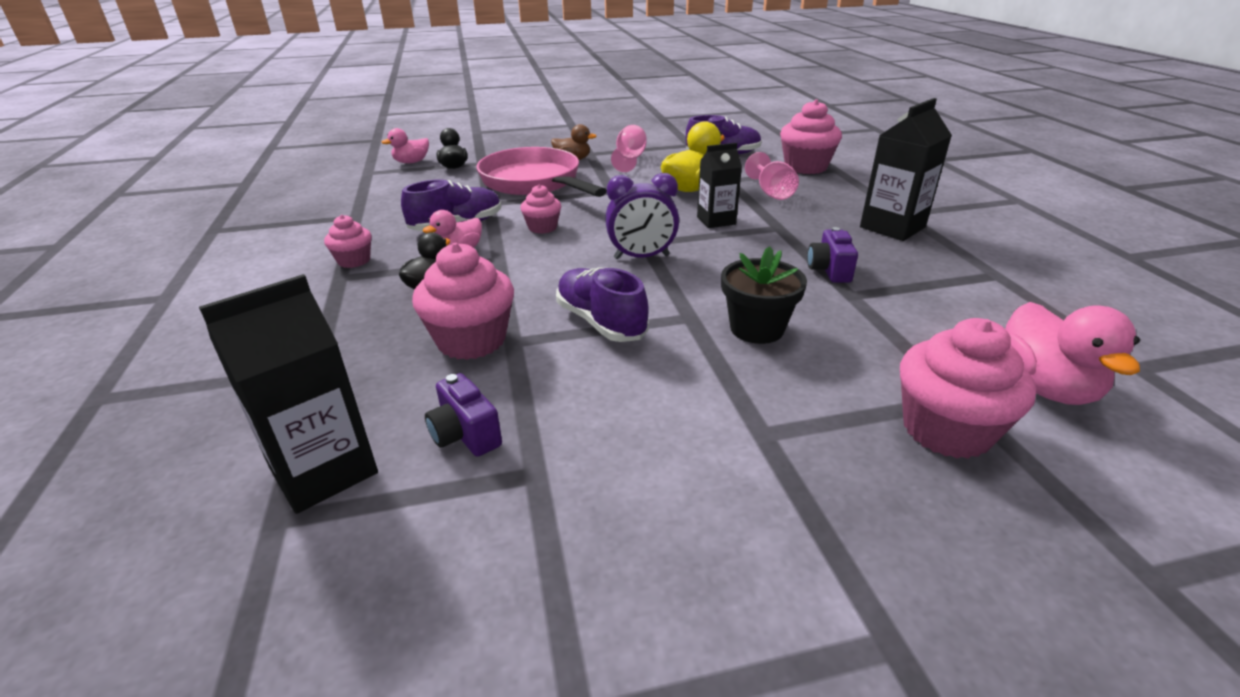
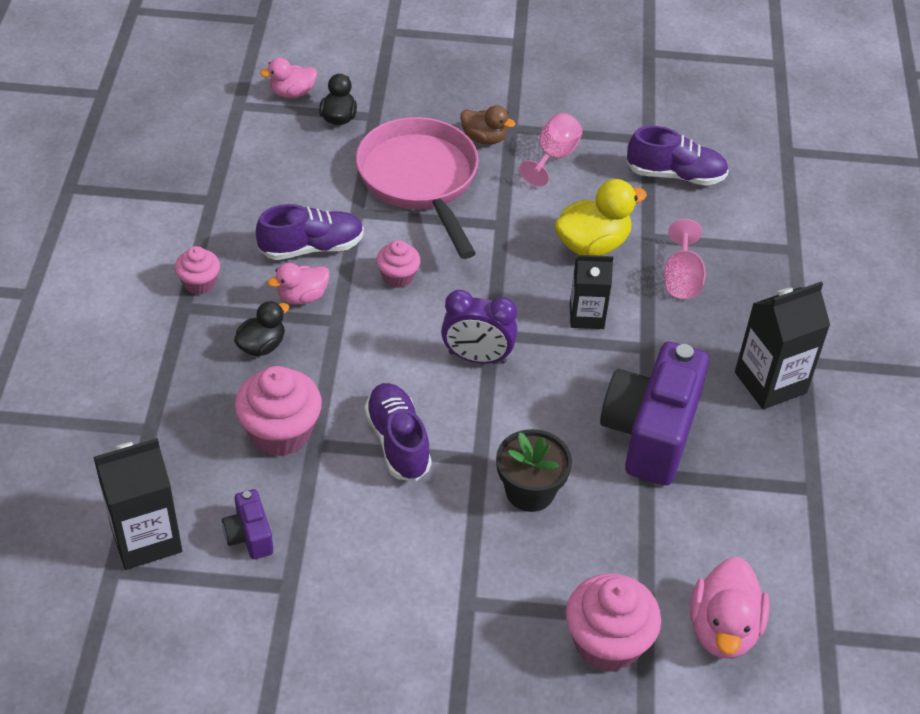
camera: 15 degrees right, 15 degrees up
(805, 167) = (759, 234): pink cupcake -> none
(829, 270) = (650, 433): purple camera -> purple camera, size x2.20

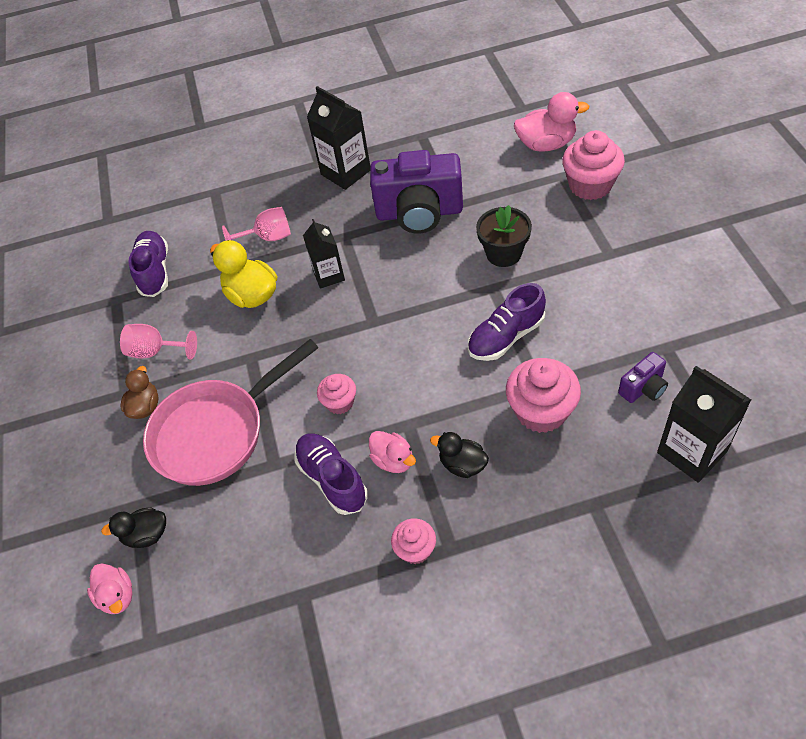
camera: 100 degrees left, 5 degrees up
(477, 357) = (401, 322): purple clock -> none

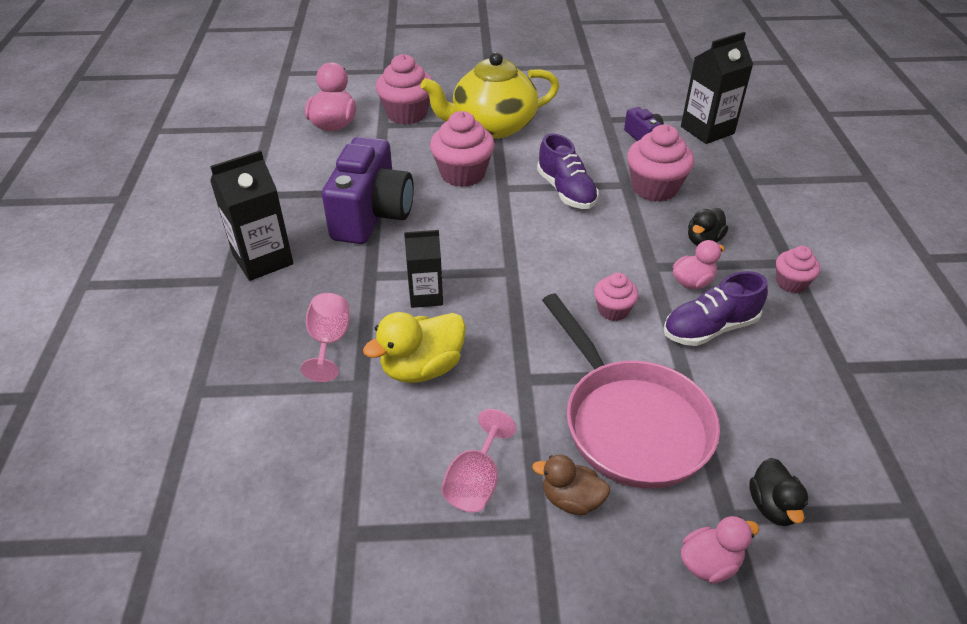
camera: 85 degrees left, 10 degrees down
(117, 596) = (859, 543): pink duck -> pink duck (709, 563)
(155, 271) = (317, 476): purple shoe -> none
(503, 253) = (463, 174): black flower pot -> pink cupcake
(599, 254) = (492, 126): none -> yellow teapot

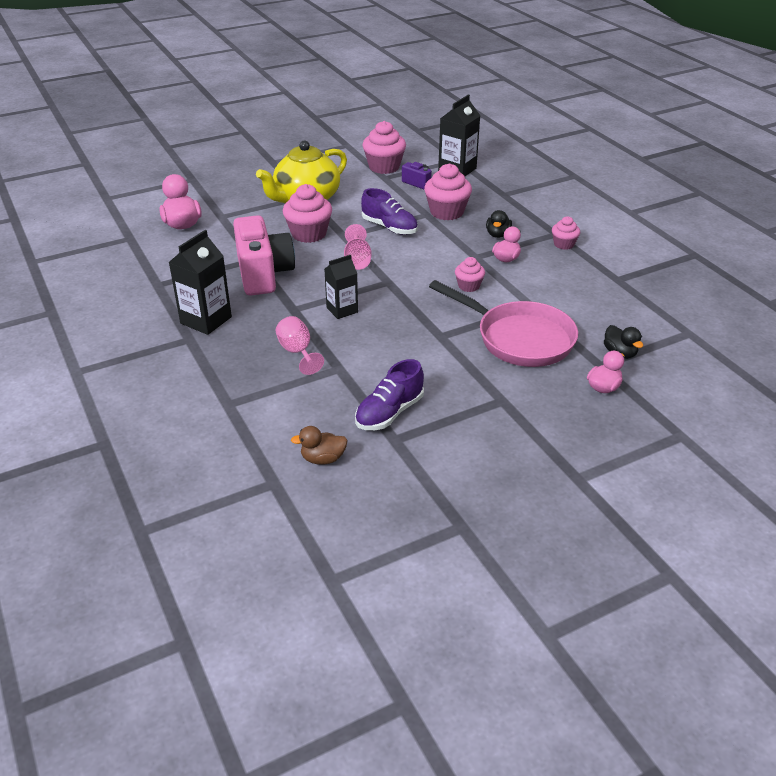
camera: 25 degrees left, 5 degrees down
(372, 215) = (263, 274): purple camera -> pink camera
(407, 114) = (234, 205): pink cupcake -> pink cupcake (384, 167)
(422, 368) = (372, 348): yellow duck -> none
(476, 482) = (451, 393): pink goblet -> pink goblet (357, 261)
(571, 499) = (511, 383): brown duck -> brown duck (323, 459)
(710, 328) = (532, 280): purple shoe -> purple shoe (389, 413)

